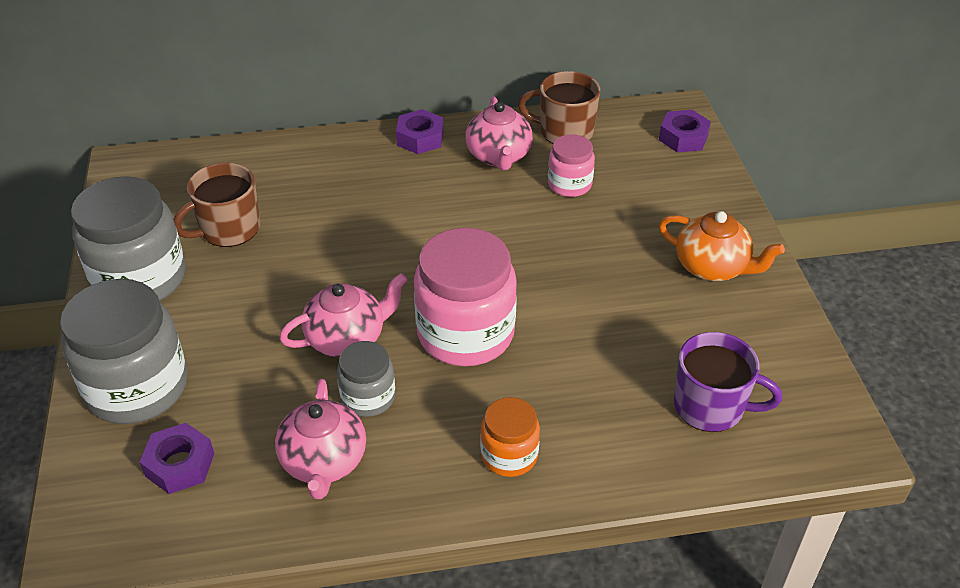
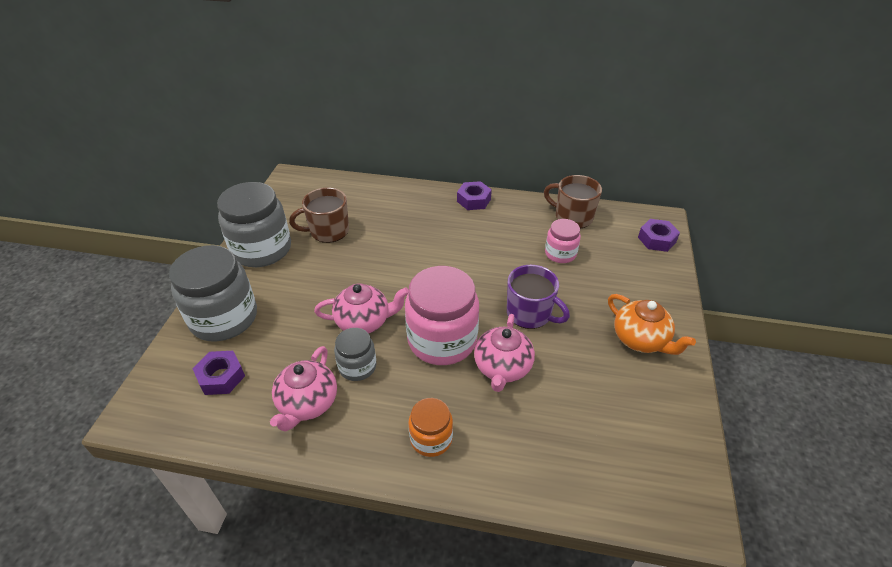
camera: 20 degrees right, 0 degrees up
(499, 157) = (520, 224): pink teapot -> pink teapot (502, 368)
(710, 406) = (595, 448): purple mug -> purple mug (530, 313)

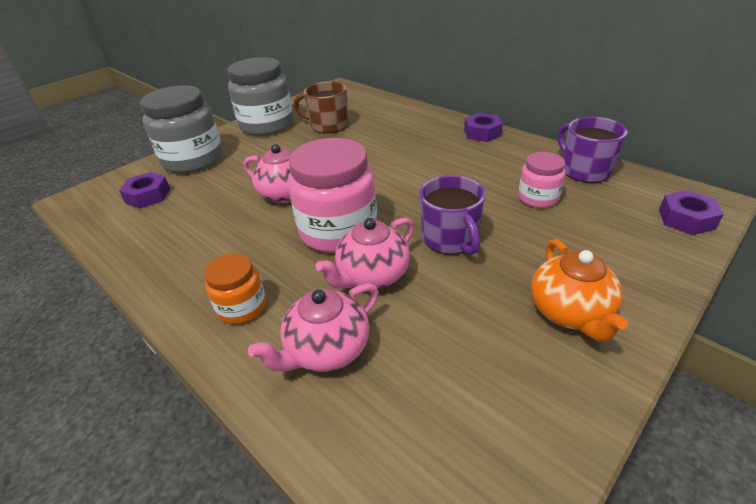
camera: 35 degrees right, 5 degrees down
(307, 404) = (180, 236): pink teapot -> pink teapot (326, 350)
(357, 366) = (246, 224): grey jar -> none
(572, 217) = (584, 170): brown mug -> purple mug

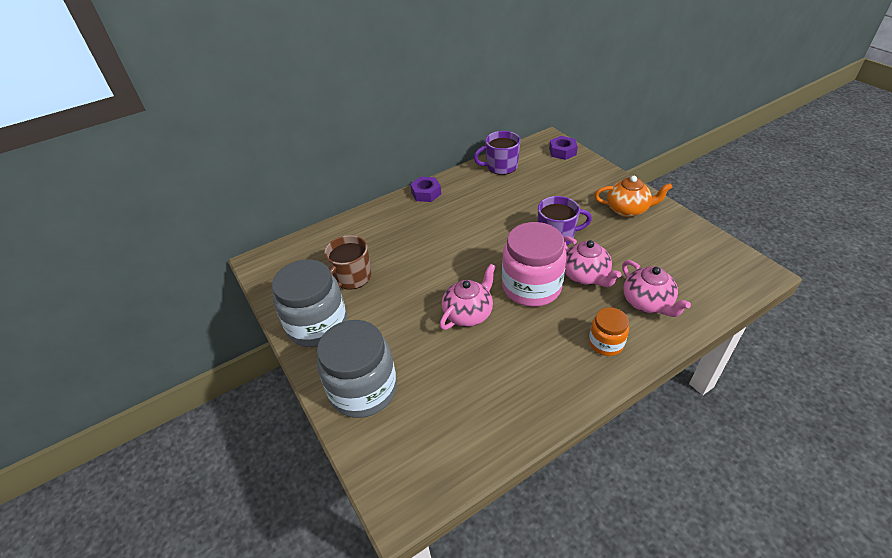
camera: 75 degrees left, 5 degrees up
(148, 196) = (424, 425): purple nut -> none
(538, 198) = (524, 192): pink jar -> none

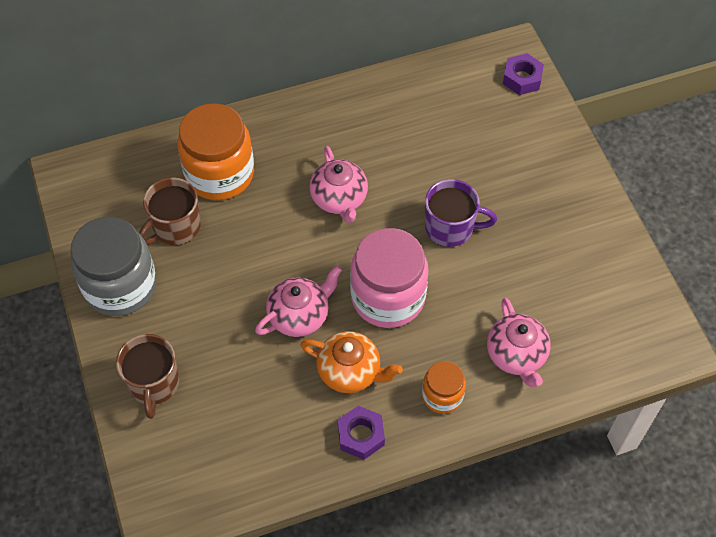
camera: 10 degrees right, 15 degrees up
(363, 389) = (153, 383): grey jar -> brown mug
(376, 239) = (219, 174): none -> orange jar
(426, 193) = (306, 109): purple nut -> purple nut (361, 435)
(501, 166) = (424, 85): purple mug -> none
(585, 276) = (460, 298): pink teapot -> pink teapot (339, 199)
(628, 209) = (563, 207): orange teapot -> orange teapot (350, 371)

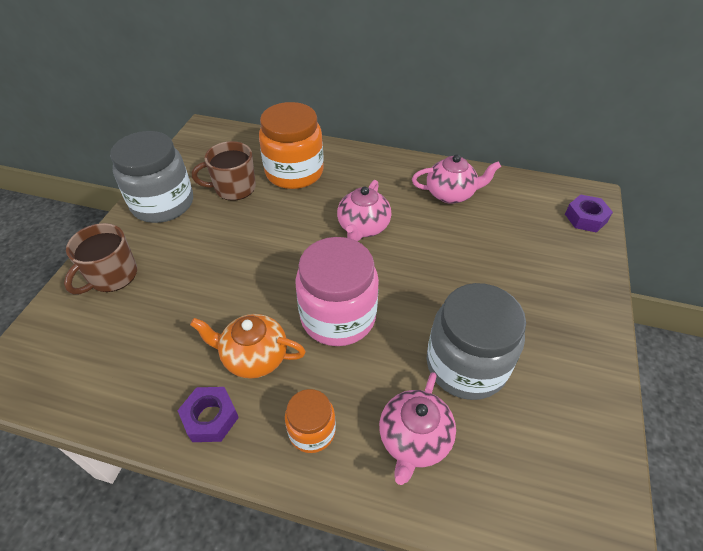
camera: 35 degrees right, 10 degrees down
(300, 315) = (257, 290): pink teapot -> pink teapot (451, 194)
(350, 371) = (254, 357): orange teapot -> orange teapot turned 135 degrees clockwise
(450, 227) = (437, 293): purple mug -> none
(514, 276) = (466, 365): none -> grey jar

